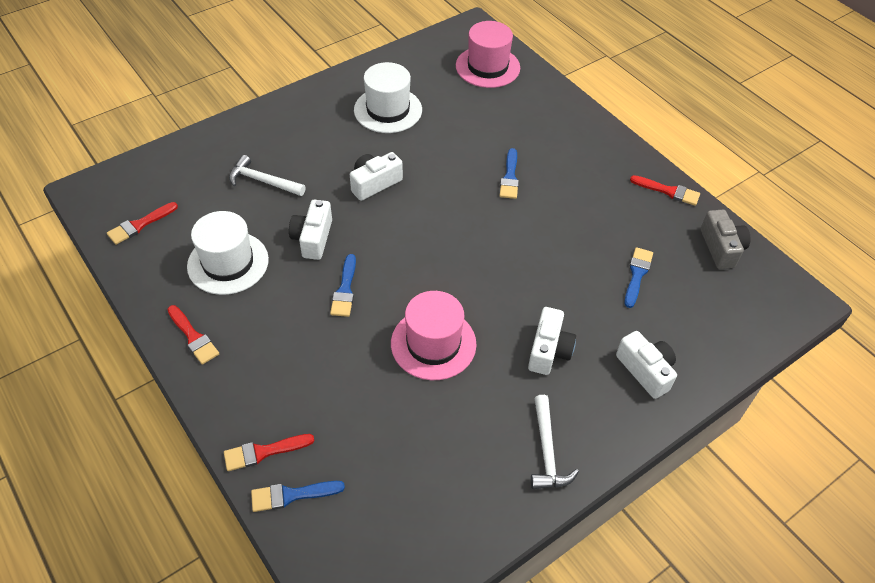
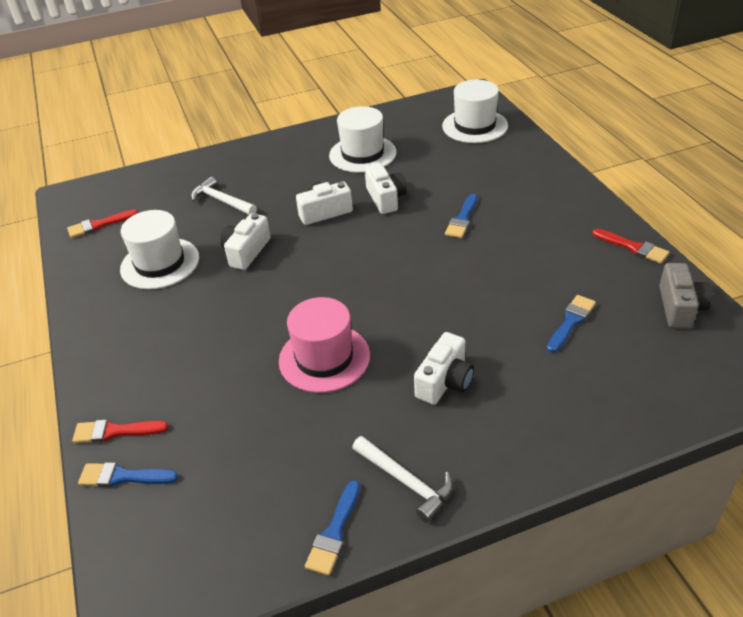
camera: 20 degrees right, 10 degrees down
(193, 337) = (100, 321): red brush -> none
(345, 290) = (257, 298): blue brush -> blue brush (334, 532)
(487, 67) = (475, 126): pink hat -> white hat
(547, 451) = (406, 481): white hammer -> white hammer turned 60 degrees counterclockwise
(645, 371) = (549, 418): white camera -> white camera (385, 198)

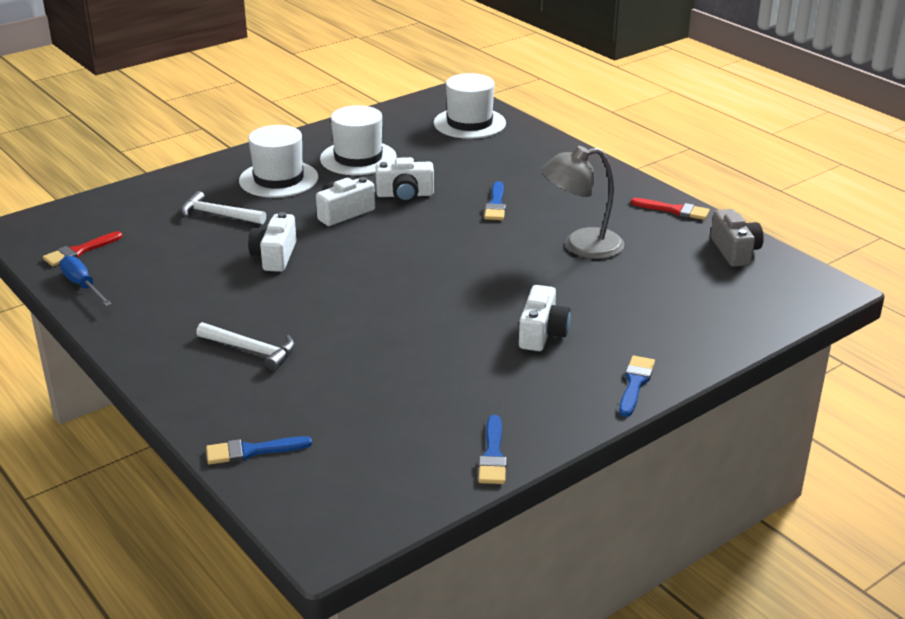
camera: 20 degrees left, 10 degrees down
(83, 261) = (83, 286): none -> blue screwdriver
(115, 431) = (220, 419): red brush -> none
(160, 263) = (179, 277): white hat -> white hat (278, 179)
(324, 358) = (411, 332): pink hat -> none
(385, 198) = (405, 195): white camera -> white camera turned 120 degrees clockwise
(406, 481) = (542, 409): white hammer -> white hammer (251, 350)
(524, 278) = (581, 246): none -> grey lamp
(571, 321) = (640, 273): blue brush -> blue brush (635, 383)

